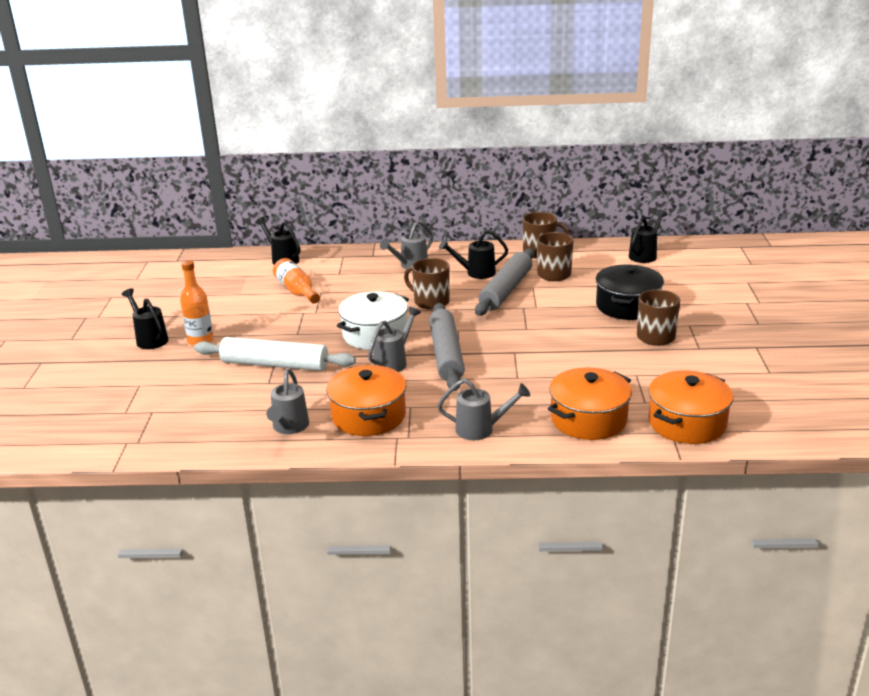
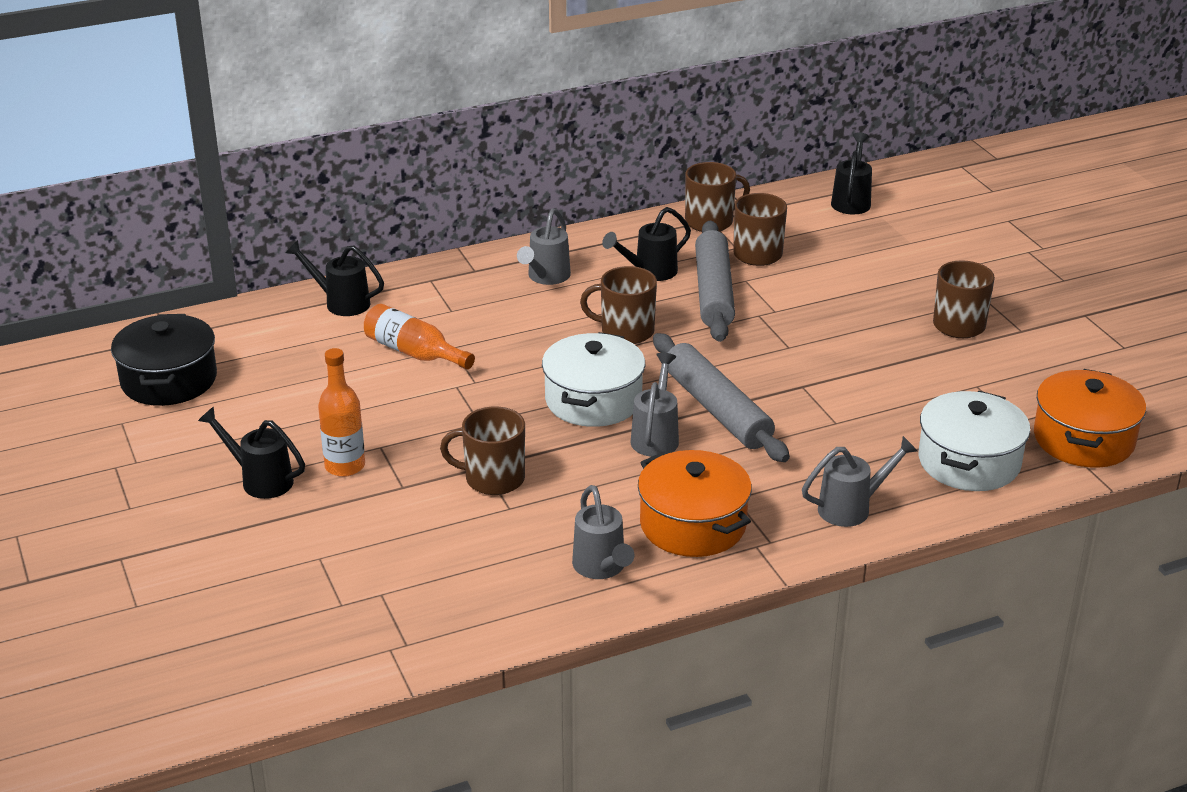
camera: 25 degrees left, 5 degrees up
(275, 365) = (493, 479): white rolling pin -> brown mug
(588, 419) = (969, 462): orange pot -> white pot
(627, 306) = (890, 286): black pot -> black pot (169, 380)

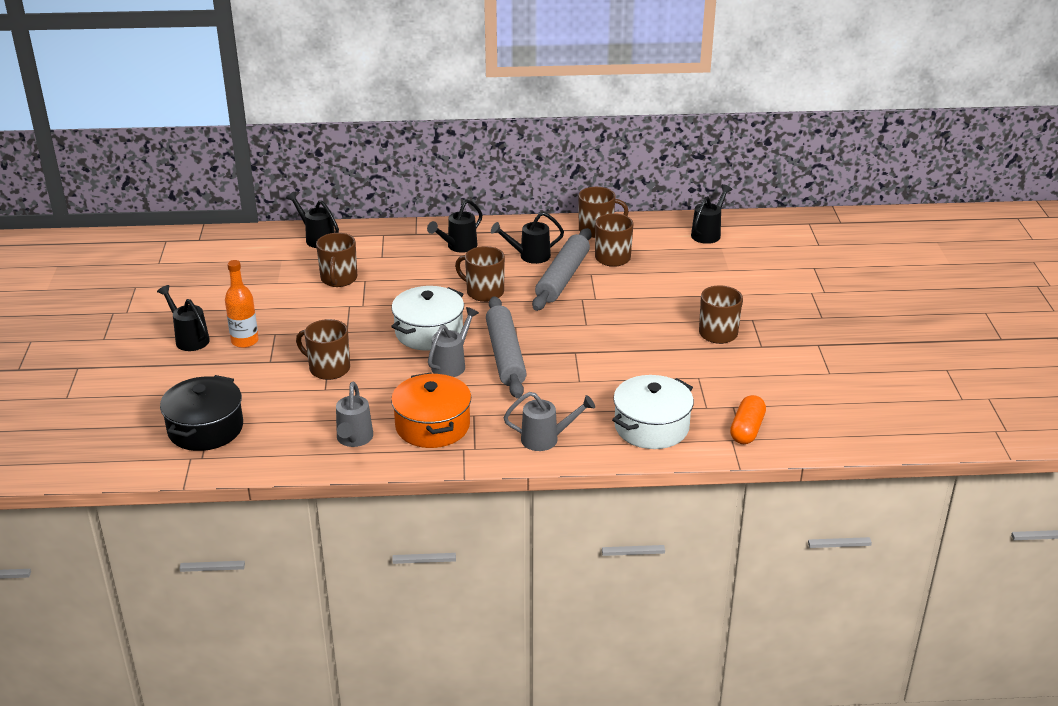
camera: 20 degrees right, 0 degrees up
(169, 380) = (180, 266): black pot -> black pot (205, 428)
(414, 353) = (339, 279): orange bottle -> brown mug
(546, 277) = (458, 247): grey watering can -> black watering can
(1083, 439) = (747, 430): orange pot -> orange capsule

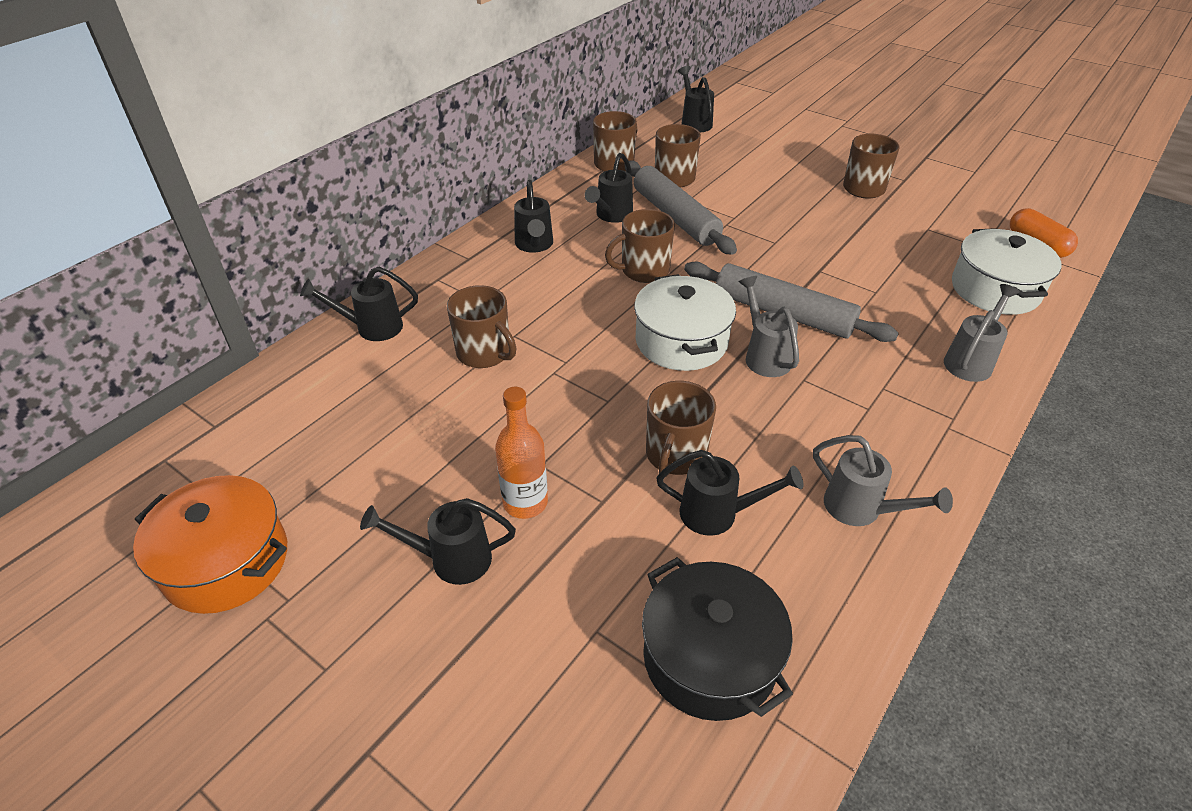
camera: 50 degrees left, 10 degrees up
(299, 397) = (717, 514): none -> black watering can
(328, 368) = (675, 455): brown mug -> brown mug turned 45 degrees counterclockwise
(432, 426) = (881, 428): orange pot -> orange pot (226, 562)

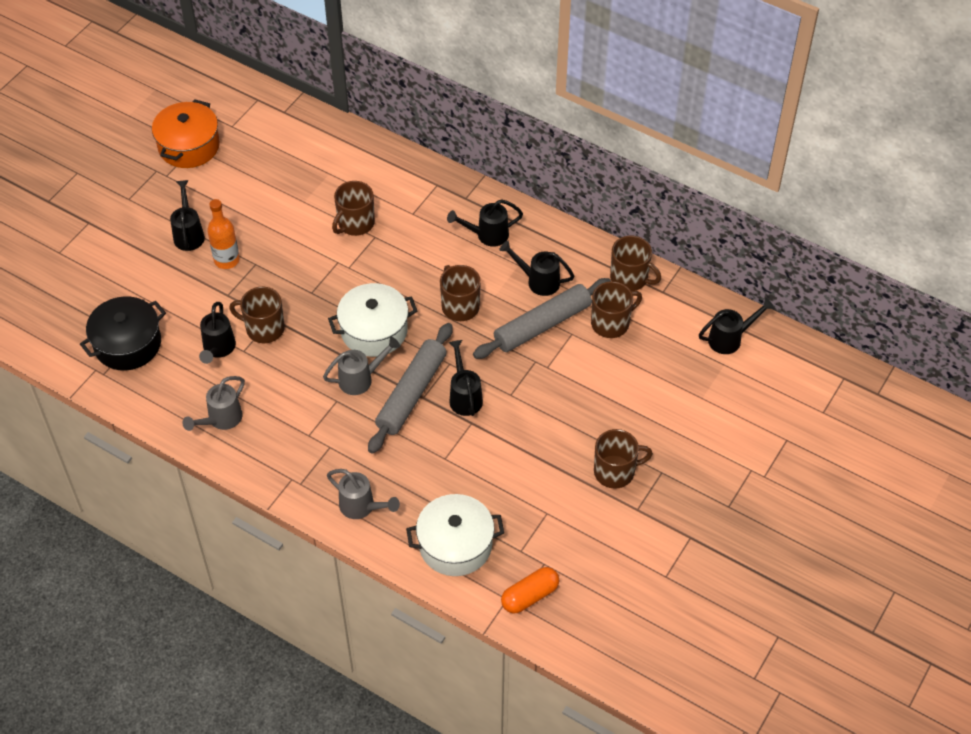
camera: 85 degrees right, 10 degrees up
(372, 327) = (378, 161): black watering can -> black watering can (464, 396)

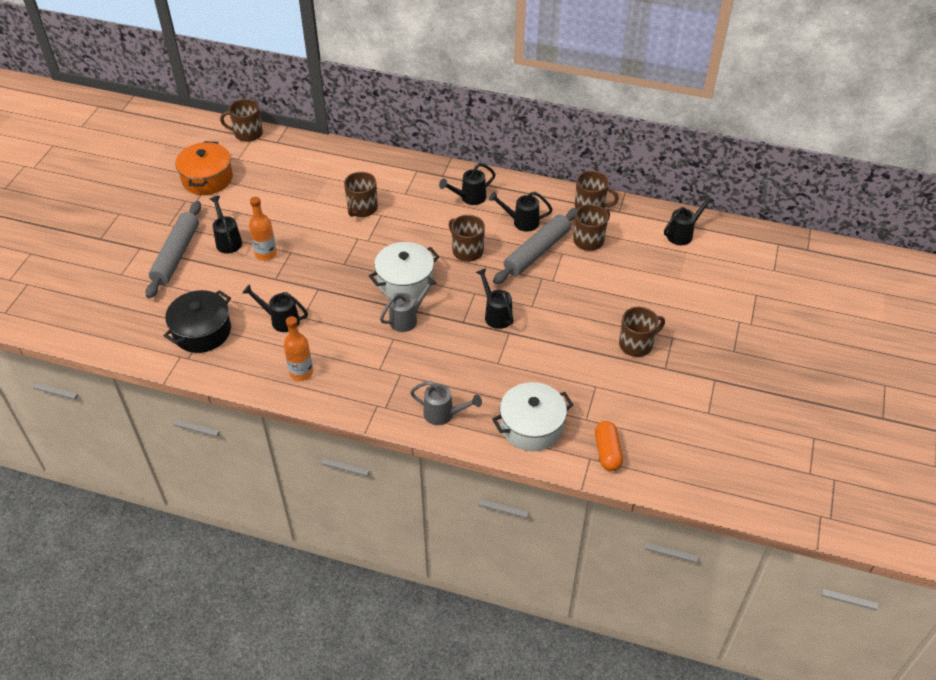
camera: 15 degrees left, 5 degrees down
(218, 349) = (281, 320): black watering can -> black watering can turned 120 degrees clockwise
(221, 419) = (301, 372): grey watering can -> orange bottle
(264, 328) = (314, 297): brown mug -> brown mug (247, 133)
(412, 393) = (453, 321): grey rolling pin -> grey rolling pin (176, 255)
(530, 596) = (607, 452): orange capsule -> orange capsule turned 45 degrees counterclockwise

